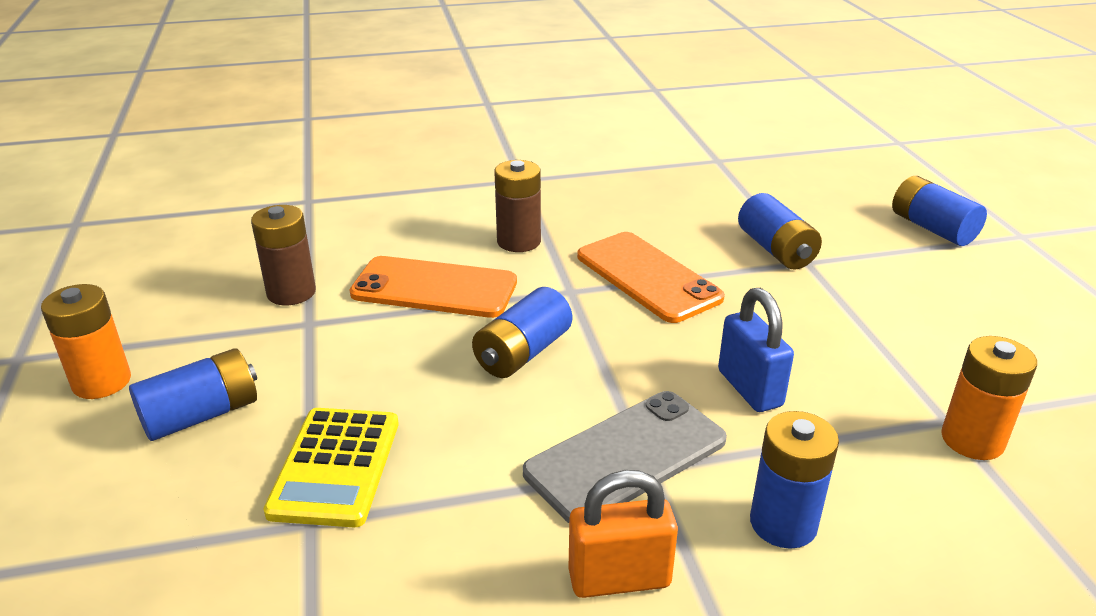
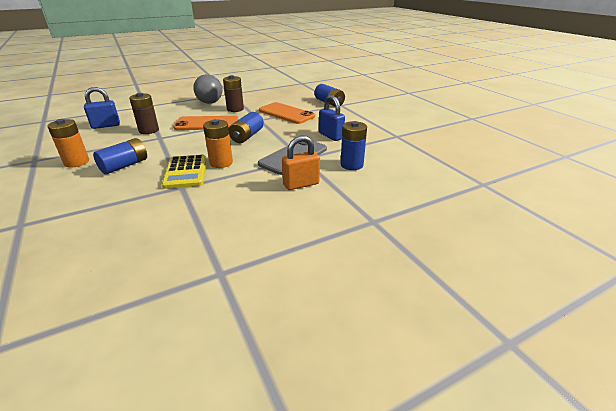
camera: 15 degrees left, 0 degrees up
(201, 260) = (106, 126): none -> blue padlock
(462, 208) = (210, 102): none -> grey ball
(932, 228) = (379, 93): blue battery -> none
(972, 440) = (406, 139): orange battery -> orange battery (221, 163)

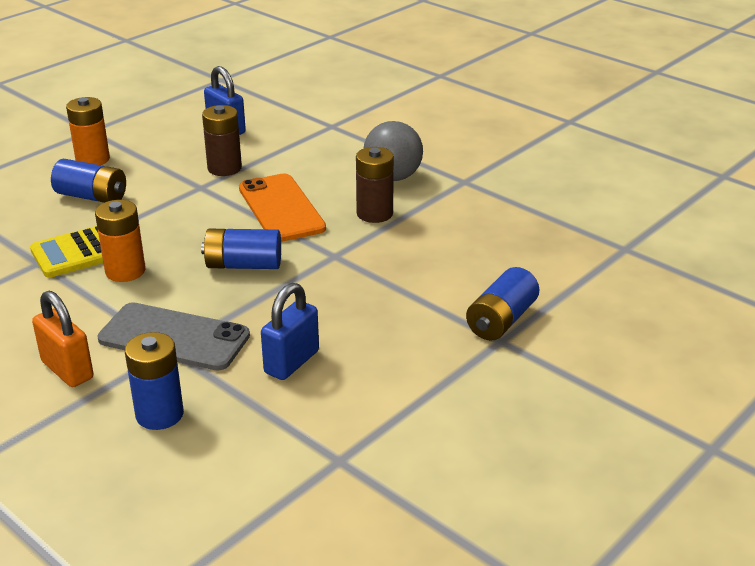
camera: 70 degrees right, 0 degrees up
(286, 113) = (388, 278): orange phone -> none

